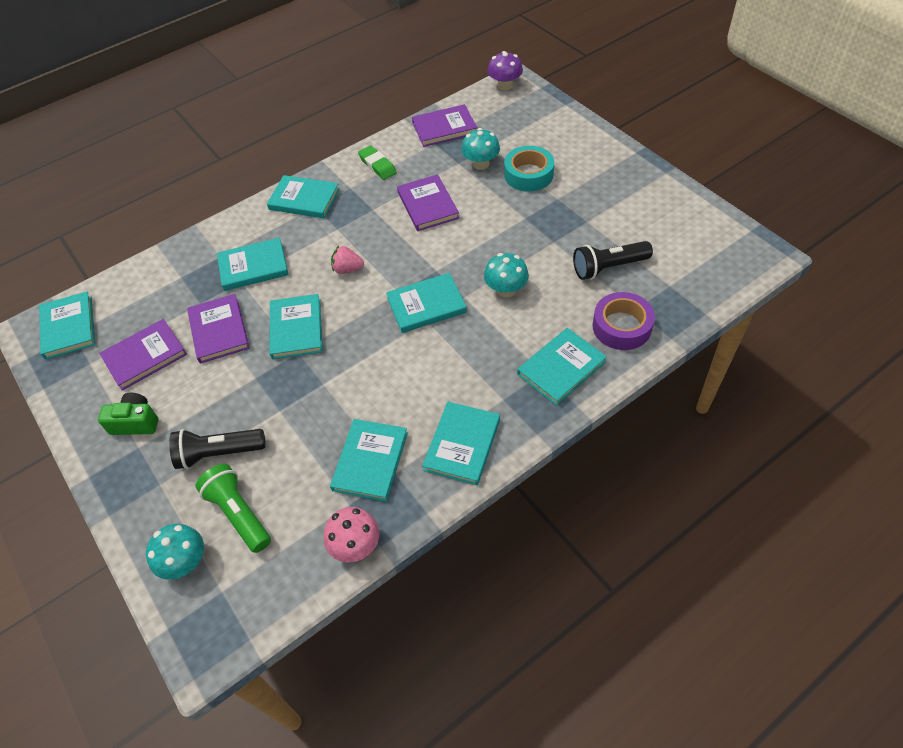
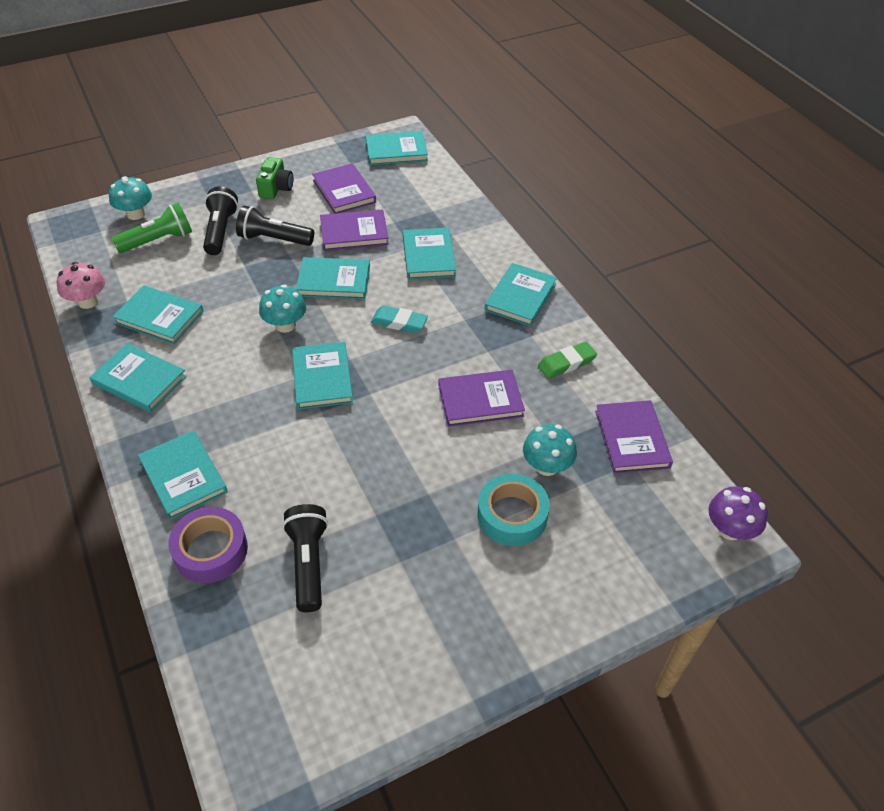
camera: 95 degrees right, 5 degrees down
(232, 397) = (274, 239): none -> black flashlight
(347, 269) = (399, 322): pink strawberry -> turquoise eraser
(506, 290) = (315, 450): turquoise mushroom -> turquoise mushroom (285, 325)

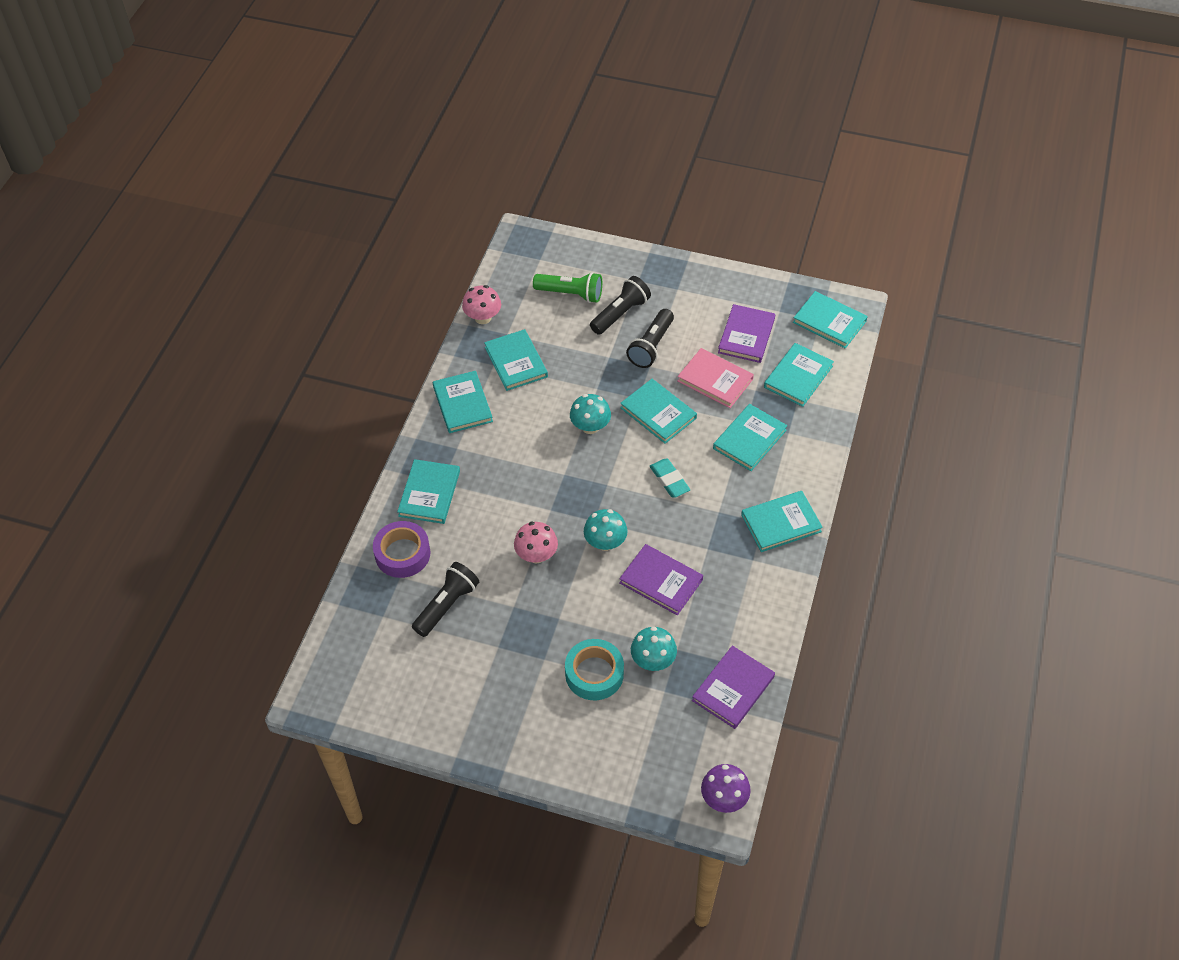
camera: 45 degrees right, 5 degrees up
(135, 214) = (576, 259): turquoise mushroom -> turquoise mushroom (605, 542)
(274, 239) = (651, 346): black flashlight -> black flashlight turned 120 degrees counterclockwise
(276, 188) = (697, 299): green camera -> none
(322, 378) = (574, 486): turquoise book -> turquoise book (798, 377)
(349, 456) = (536, 555): none -> pink mushroom
(354, 233) = (715, 380): purple book -> pink book
(566, 363) = (753, 600): green eraser -> none

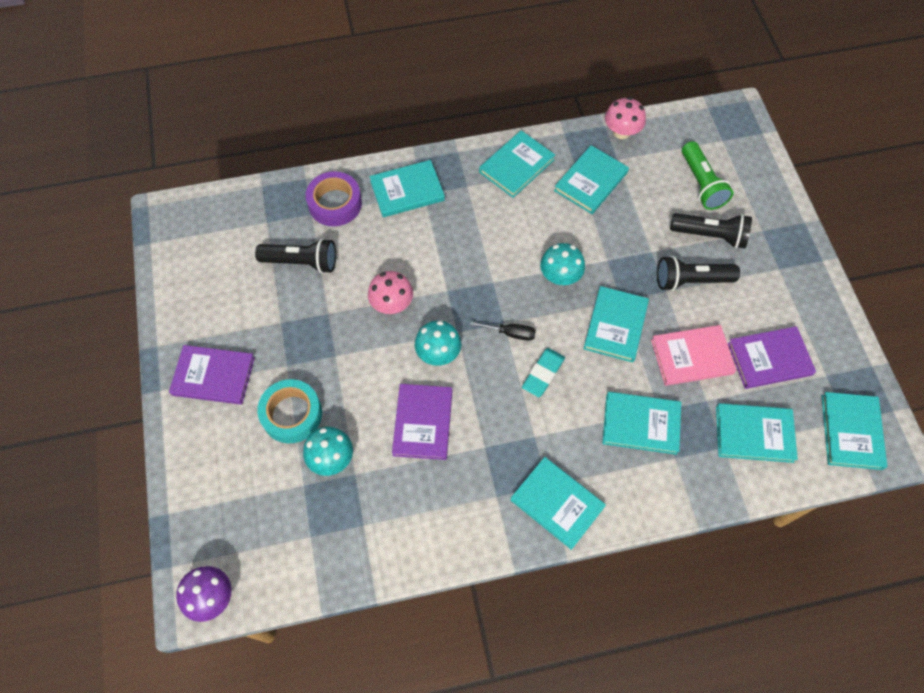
camera: 60 degrees right, 10 degrees up
(619, 484) = (510, 333): none -> black screwdriver
(715, 380) = (691, 357): pink book -> pink book turned 75 degrees clockwise
(733, 689) = (337, 548): purple book -> purple book (213, 376)

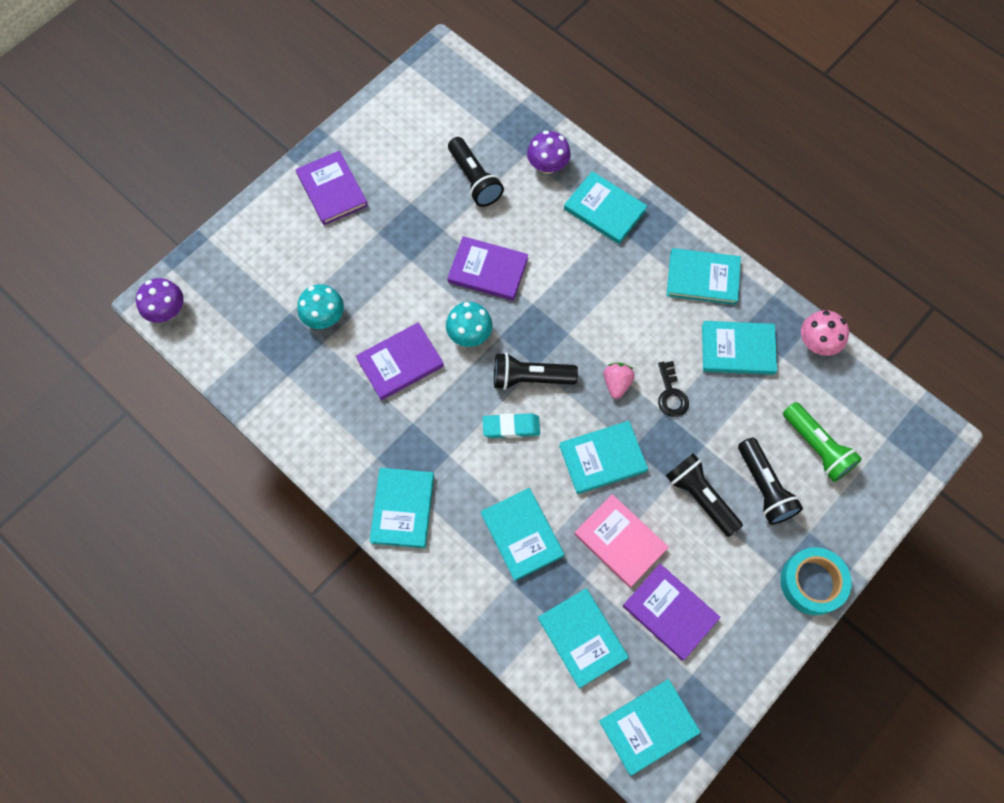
camera: 55 degrees right, 5 degrees up
(292, 414) = (340, 265): turquoise tape -> turquoise tape (812, 583)
(335, 204) = (547, 165): purple tape -> purple mushroom
(392, 304) = (488, 270): pink mushroom -> purple book
(510, 333) = (530, 378): black screwdriver -> black flashlight
(560, 276) = (616, 383): turquoise mushroom -> pink strawberry
(595, 246) = (671, 394): none -> black key
(701, 184) = (817, 447): green flashlight -> green flashlight turned 75 degrees counterclockwise

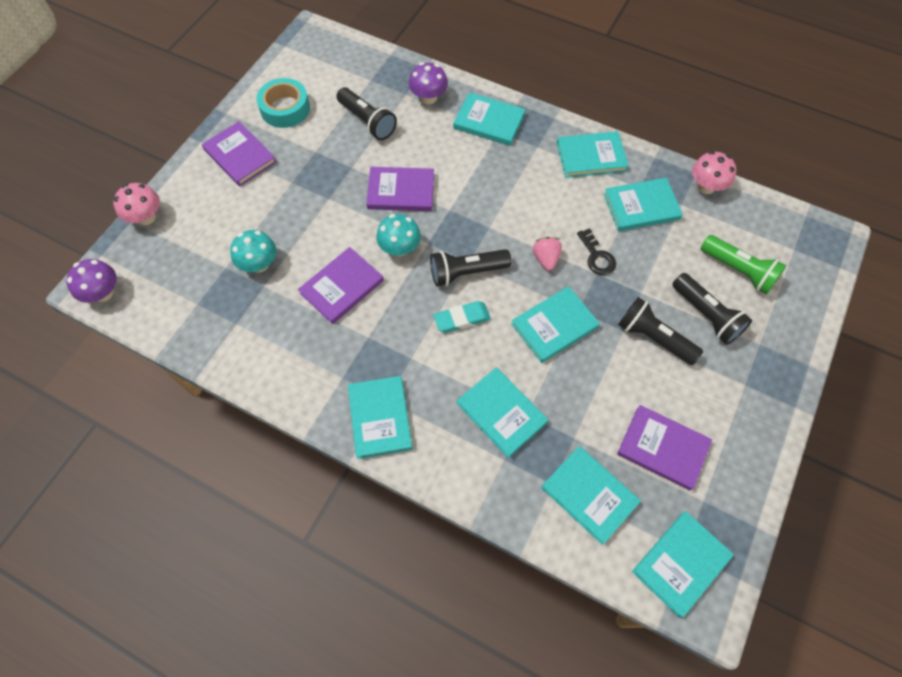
camera: 15 degrees left, 5 degrees down
(224, 238) = (146, 217): none -> pink mushroom
(620, 541) = (595, 395): pink book -> none
(812, 583) = (779, 387): turquoise tape -> turquoise tape (285, 108)

